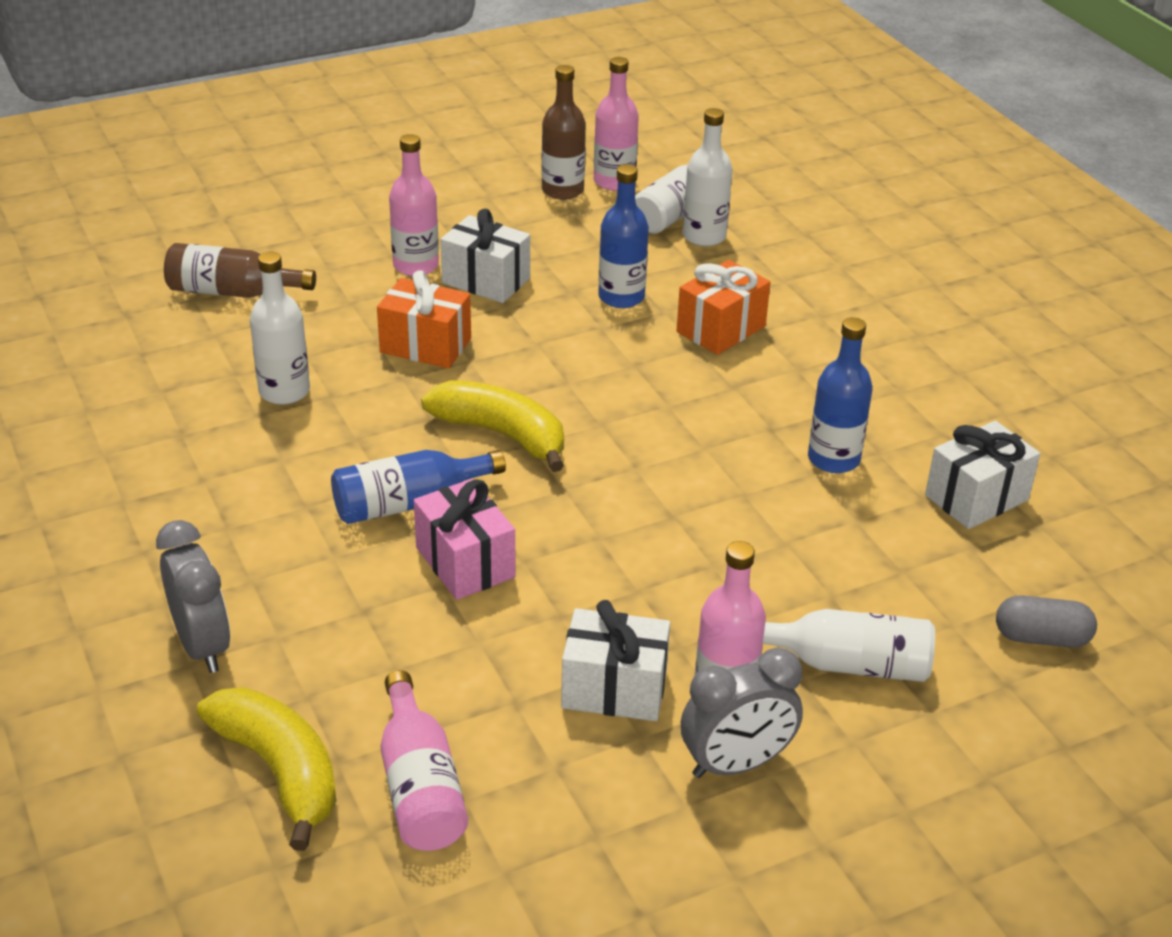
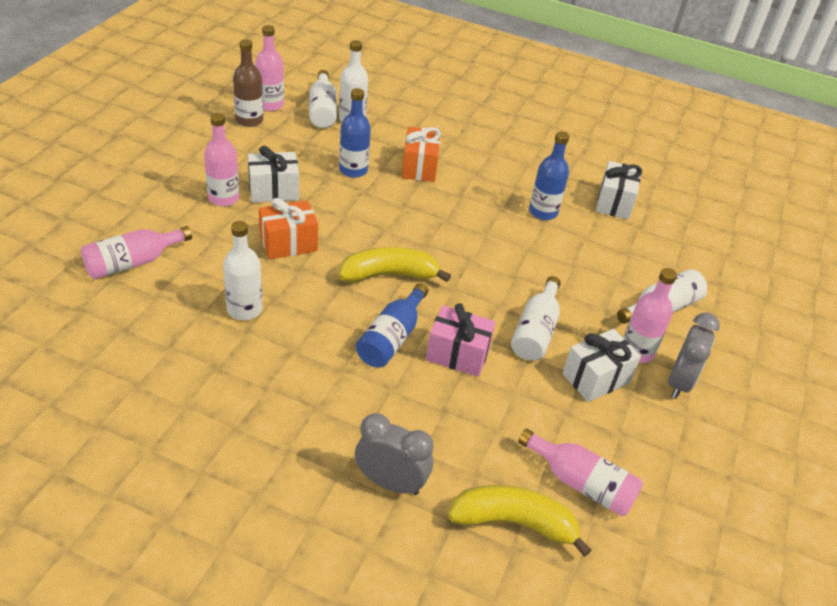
camera: 45 degrees left, 5 degrees up
(232, 292) = (133, 262): brown bottle -> pink bottle
(608, 591) = (535, 331): none -> white bottle
(1041, 638) = (706, 255): grey capsule -> none

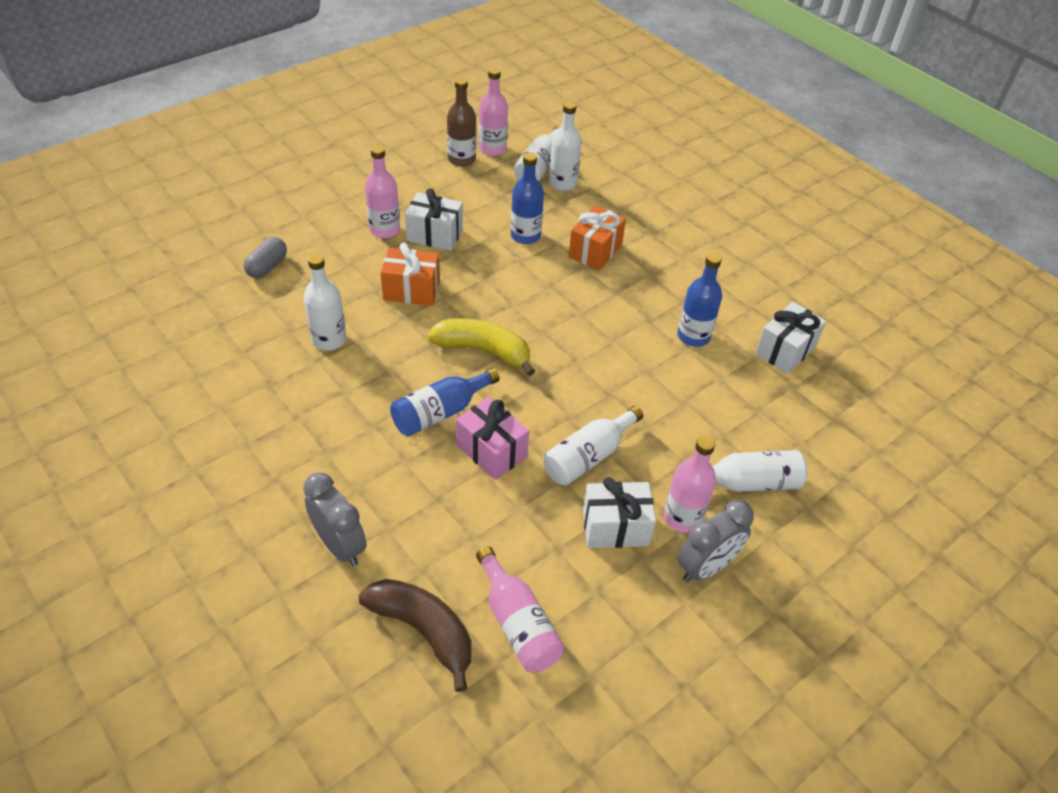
camera: 30 degrees right, 5 degrees up
(133, 262) = (267, 267): pink bottle -> grey capsule
(514, 522) = (423, 630): yellow banana -> brown banana

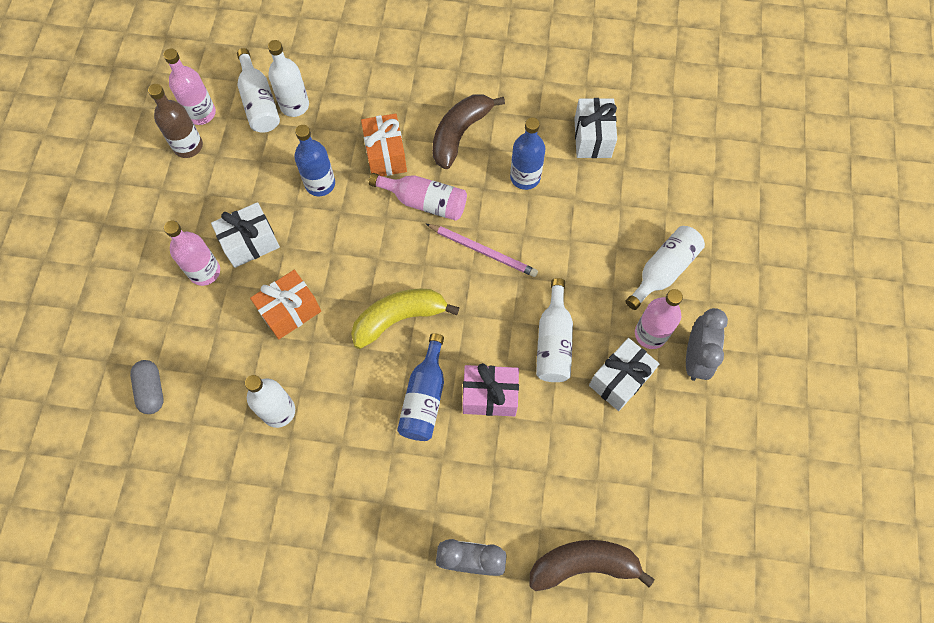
camera: 40 degrees left, 20 degrees up
(517, 623) = (630, 504): pink bottle -> pink bottle (424, 202)
(601, 357) = (483, 251): none -> pink pencil
(670, 276) = (460, 134): none -> brown banana

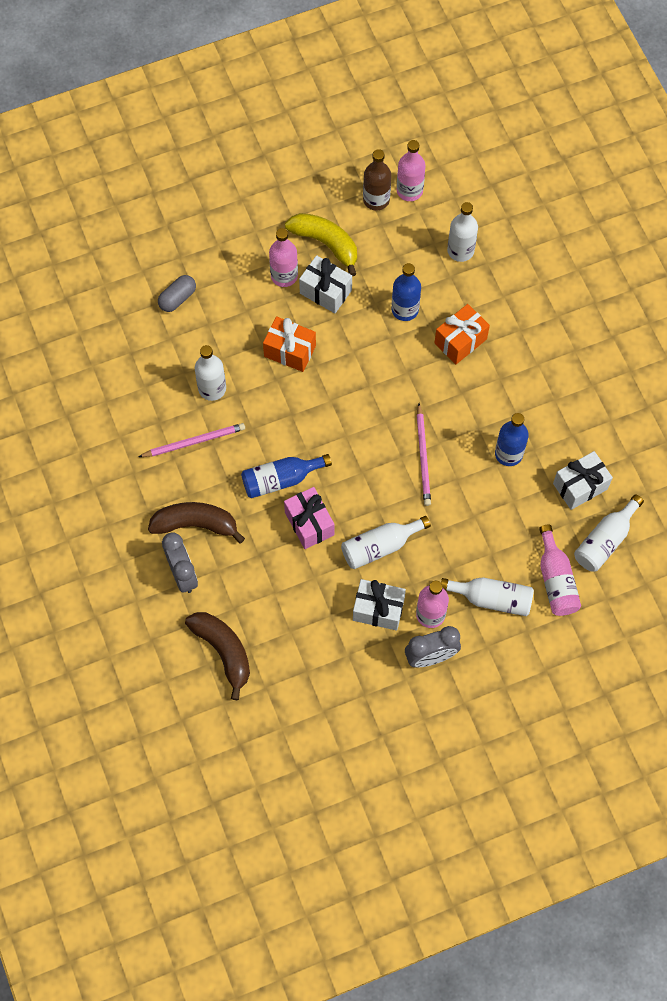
camera: 60 degrees right, 0 degrees up
(259, 102) = (446, 224): white bottle -> white bottle (605, 540)
(326, 463) = (194, 441): none -> pink pencil
(399, 318) = (330, 428): yellow banana -> yellow banana (326, 243)
(424, 202) = (438, 392): pink bottle -> pink bottle (556, 580)
(460, 134) = (516, 384): brown banana -> brown banana (195, 524)

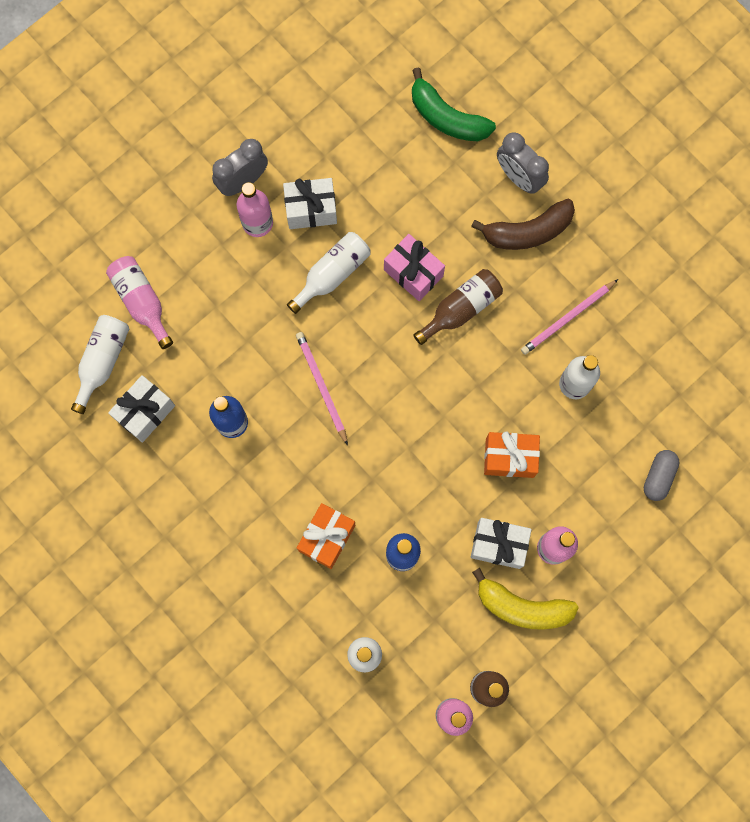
camera: 160 degrees right, 10 degrees up
(223, 651) = (447, 117): brown banana -> green banana
(281, 479) = (461, 309): blue bottle -> brown bottle
(492, 599) = (201, 260): white bottle -> none

